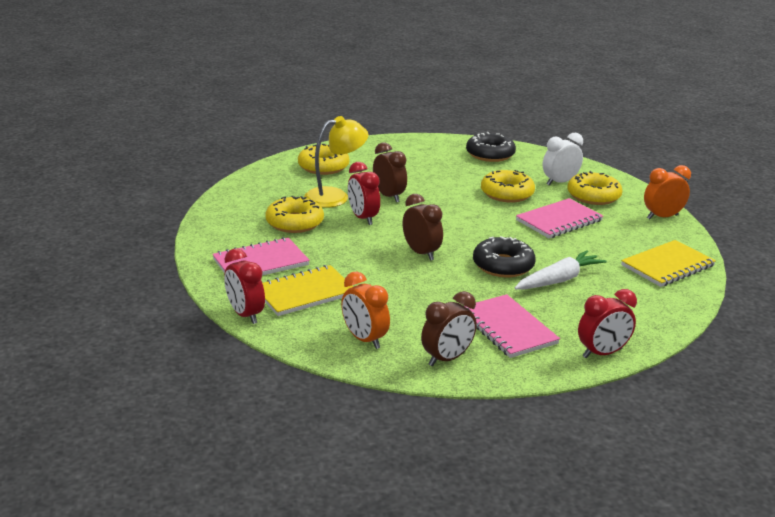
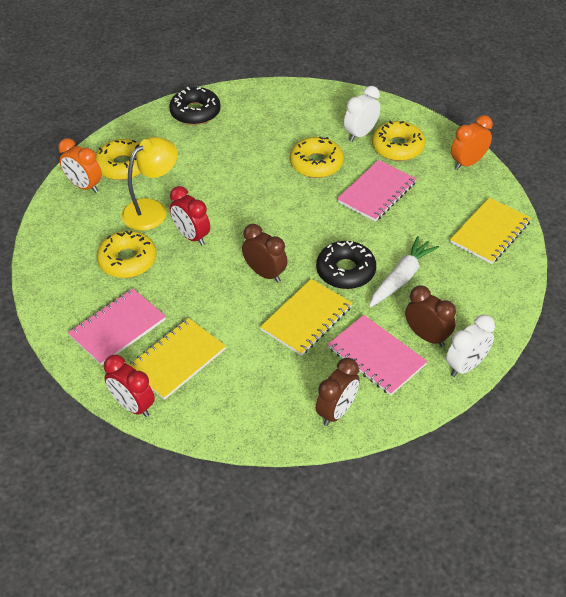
camera: 15 degrees left, 20 degrees up
(364, 339) = (255, 407): orange clock -> orange clock (84, 186)
(389, 196) = (205, 196): brown clock -> brown clock (427, 336)
(447, 289) = (306, 318): none -> yellow notebook
(490, 154) = (281, 106): black donut -> black donut (195, 112)
(602, 353) = (466, 366): red clock -> white clock

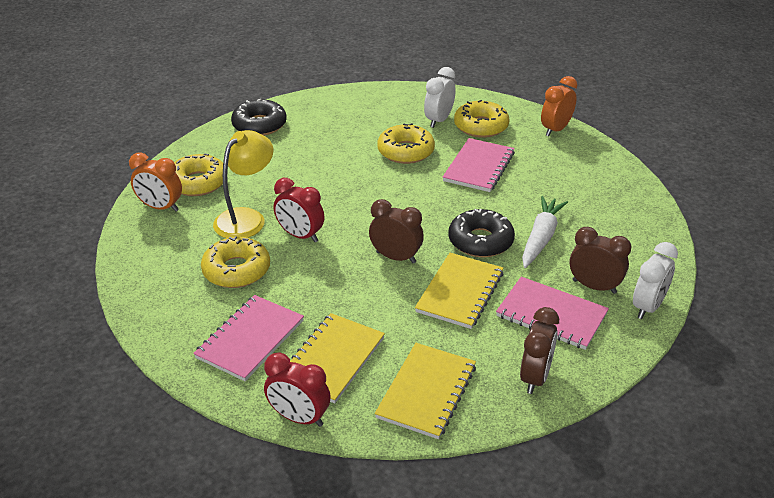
camera: 15 degrees left, 10 degrees down
(490, 232) = (607, 184): yellow notebook -> yellow notebook (426, 392)

